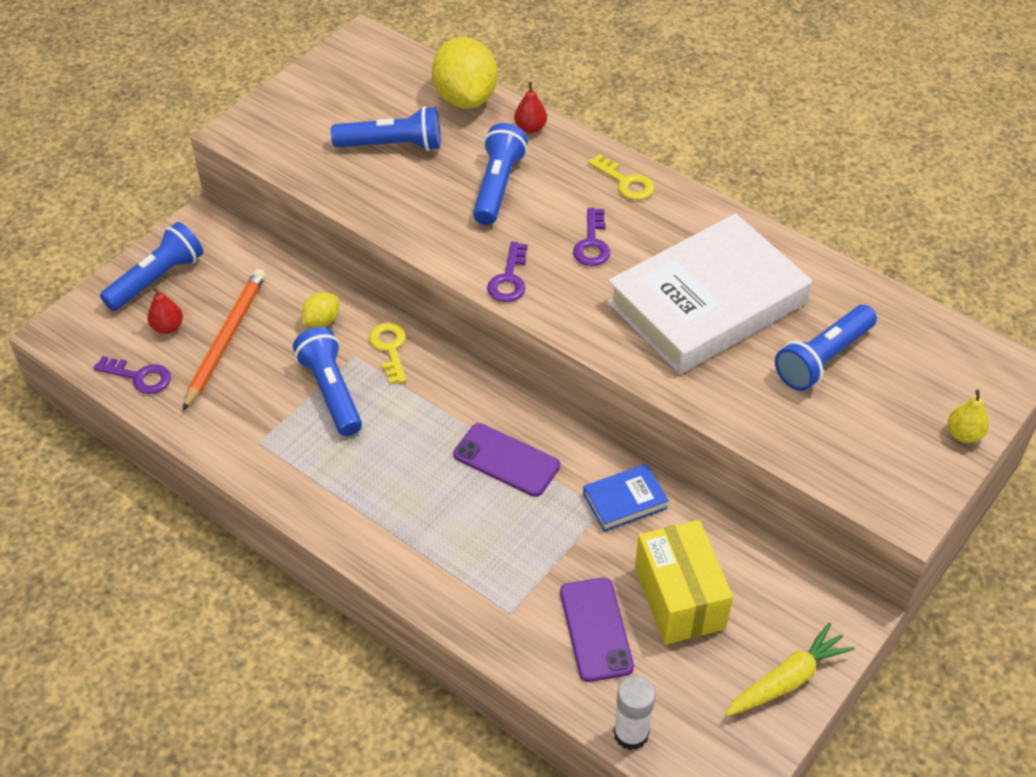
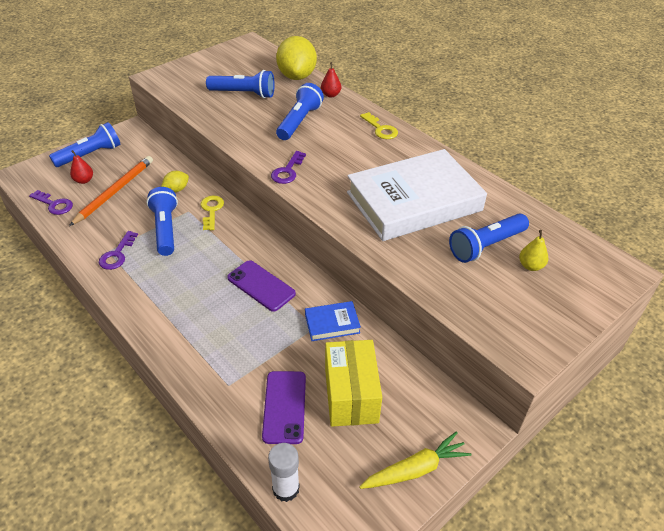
camera: 10 degrees right, 5 degrees down
(592, 243) = (348, 159): purple key -> purple key (117, 254)
(964, 434) = (580, 309): yellow pear -> yellow pear (530, 266)

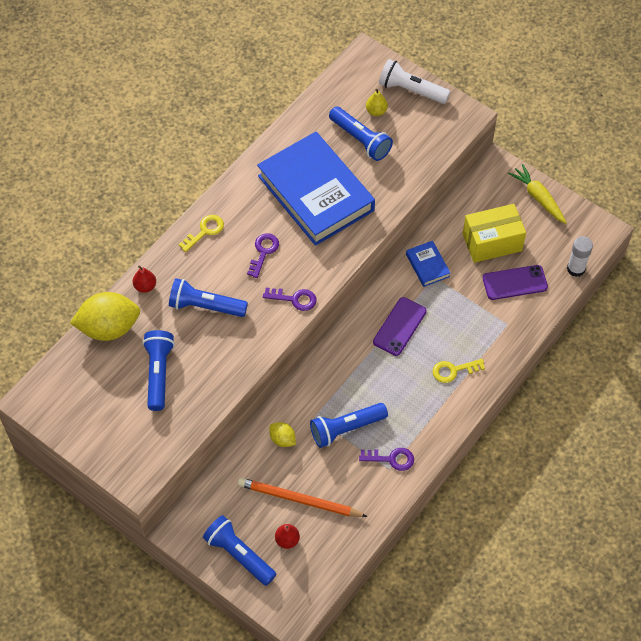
camera: 100 degrees left, 15 degrees up
(54, 204) = (334, 552): purple key -> purple key (263, 252)
(211, 210) = (308, 395): yellow key -> yellow key (453, 370)
(414, 201) = (315, 193): white book -> blue book
(568, 304) = (411, 90): none -> white flashlight

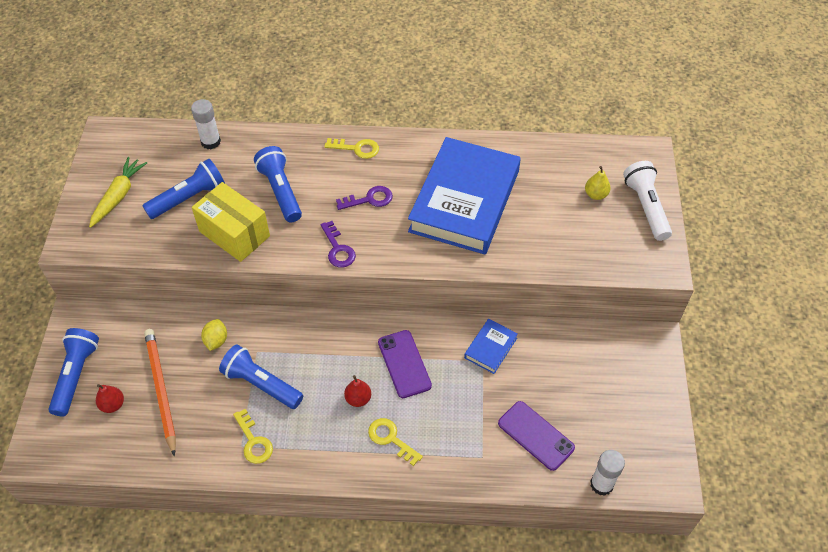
camera: 55 degrees right, 5 degrees down
(109, 328) = (211, 142): yellow lemon -> white glue stick
(145, 286) = (269, 141): red pear -> red pear (358, 399)
(360, 140) = (553, 201): blue flashlight -> none
(391, 459) = (253, 441): purple key -> yellow key
(399, 326) = (404, 364): purple phone -> purple phone turned 75 degrees clockwise
(492, 242) = (564, 388): yellow box -> yellow box (234, 234)
(538, 197) = (654, 398): yellow carrot -> yellow carrot (119, 196)

